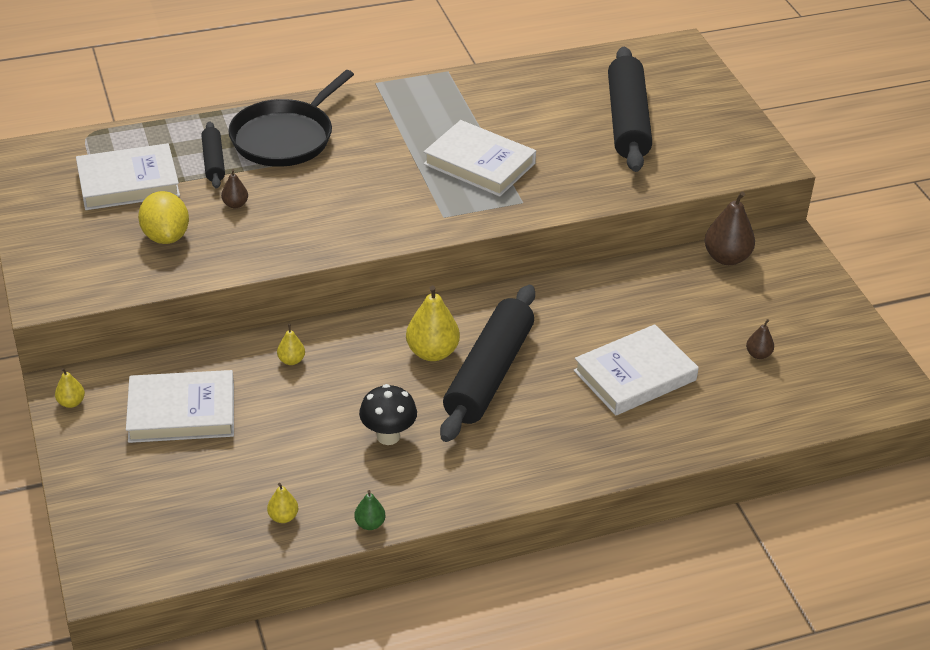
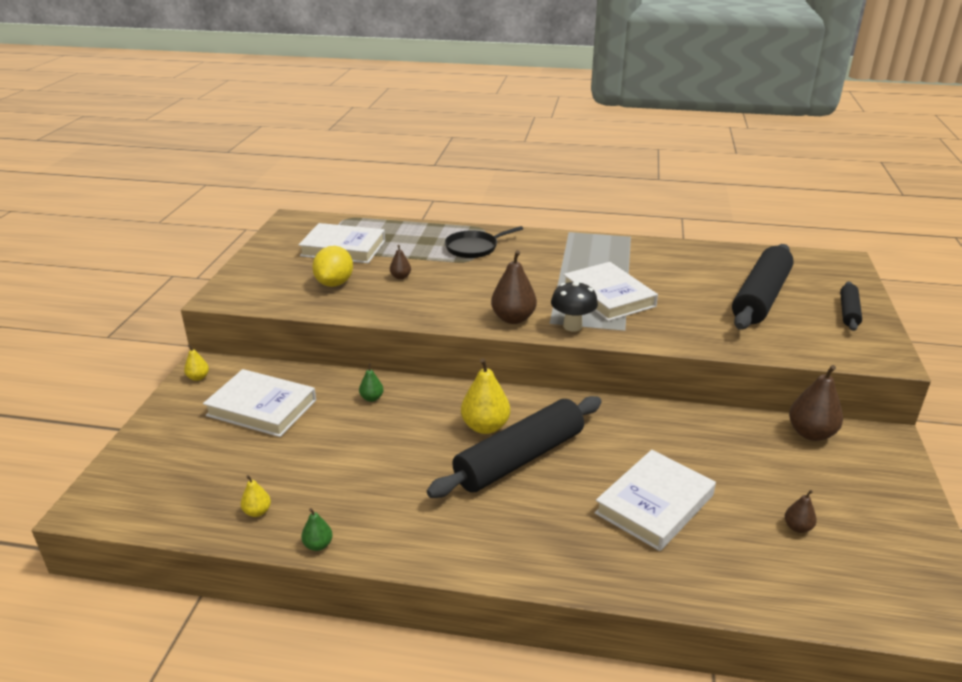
camera: 30 degrees right, 10 degrees down
(213, 161) = (411, 250): black rolling pin -> black rolling pin (848, 312)
(285, 137) = (474, 248): black pan -> black pan, size x0.65
(291, 360) = (372, 398): yellow pear -> green pear
(388, 436) = (395, 479): black mushroom -> black mushroom (572, 326)
(403, 223) = (513, 318): none -> brown pear
(635, 375) = (655, 504): white book -> white book turned 45 degrees counterclockwise

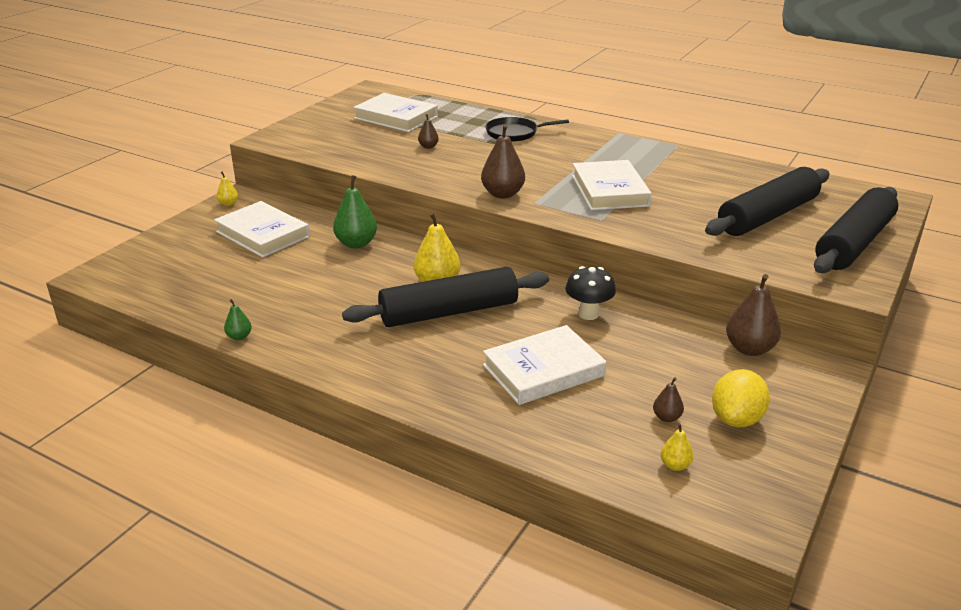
camera: 20 degrees right, 0 degrees up
(257, 512) = (209, 305): yellow pear -> yellow pear (675, 465)
(334, 283) = (367, 143): yellow lemon -> yellow lemon (736, 419)
(372, 398) = (356, 244): green pear -> green pear, size x1.93
(572, 326) = (553, 209): black mushroom -> black mushroom (588, 314)
(848, 312) = (854, 243): black rolling pin -> black rolling pin, size x1.99

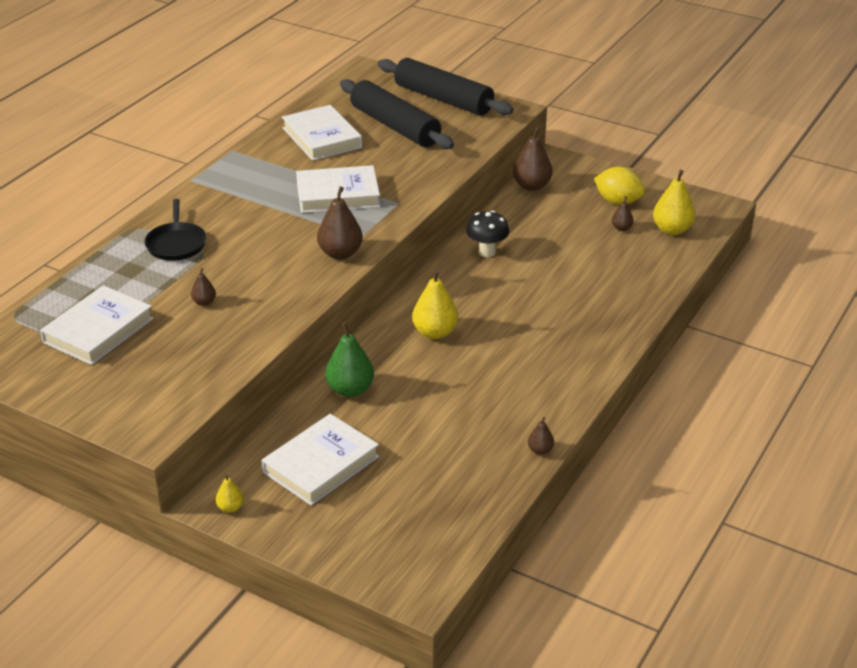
camera: 90 degrees left, 5 degrees up
(239, 337) = (540, 450): green pear -> brown pear
(449, 312) = (487, 324): black rolling pin -> none
(543, 371) = (572, 277): white book -> white book (322, 138)
(675, 465) = (672, 230): yellow pear -> yellow pear, size x1.93

